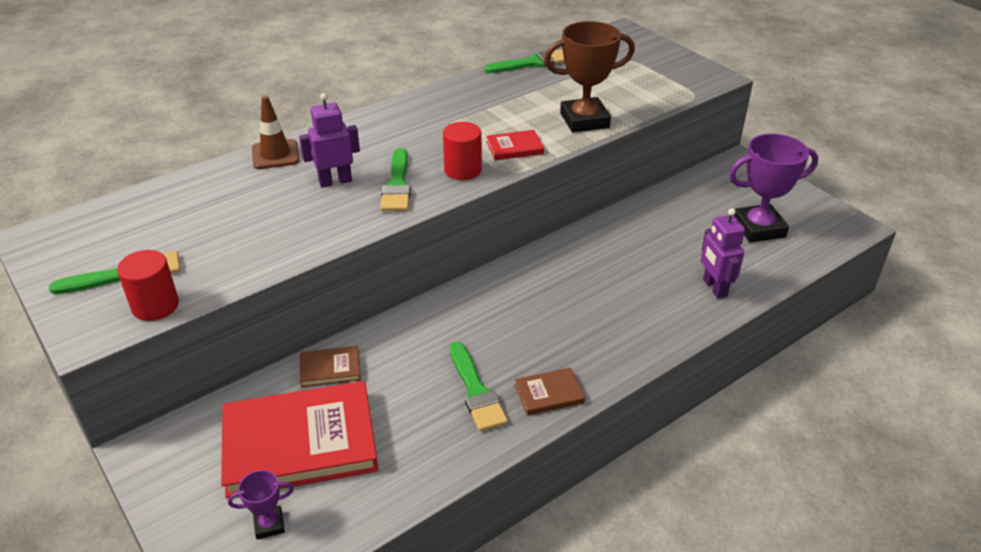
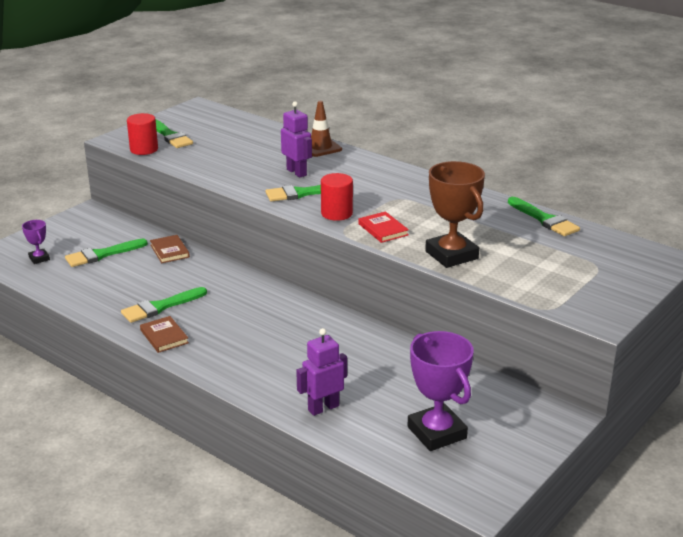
camera: 75 degrees right, 10 degrees down
(300, 443) = (102, 254): red book -> green brush

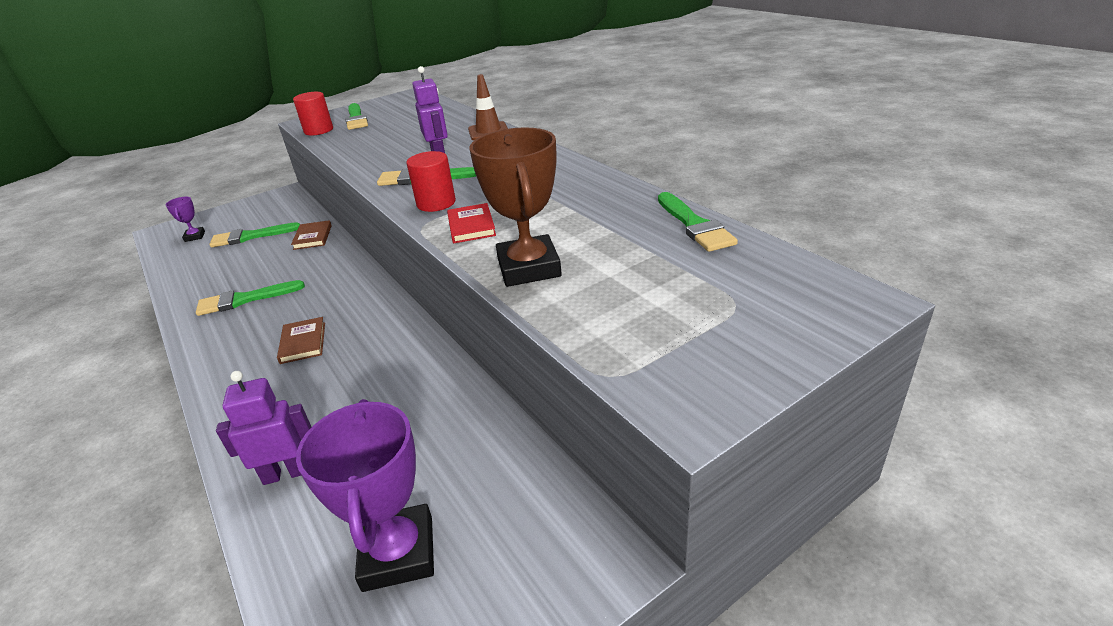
camera: 20 degrees right, 5 degrees up
(164, 336) = (212, 337): brown book -> brown book (303, 342)

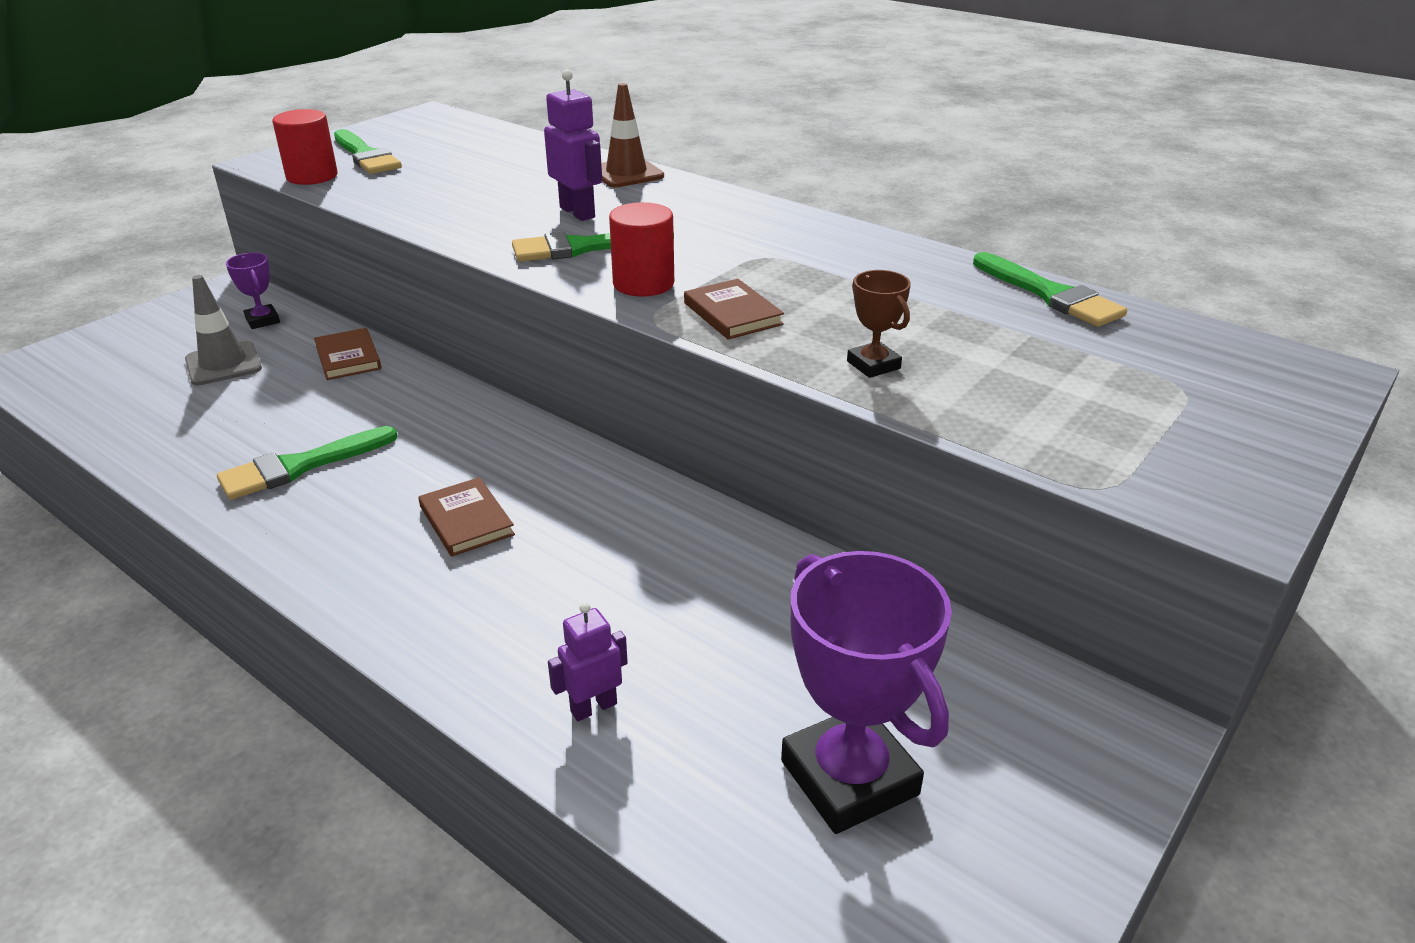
camera: 20 degrees left, 0 degrees up
(195, 236) = (105, 371): purple trophy -> purple trophy (262, 320)
(250, 236) = (223, 364): green brush -> grey traffic cone
(286, 473) = (593, 707): purple robot -> purple robot, size x0.66
(471, 226) = (732, 314): red book -> brown book
(529, 268) = (873, 365): brown trophy -> brown trophy, size x0.48

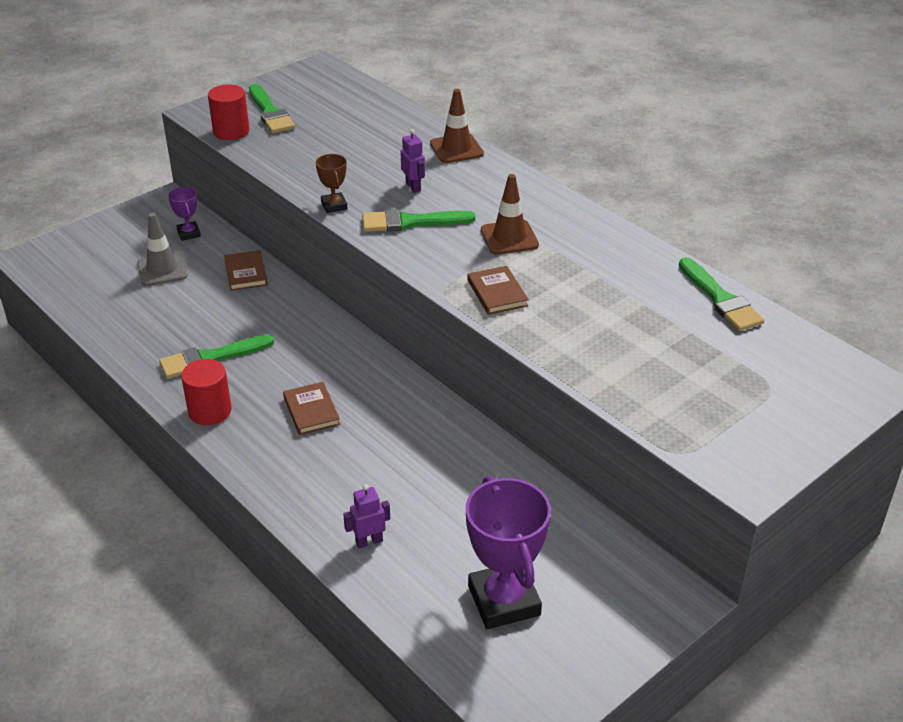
camera: 10 degrees right, 5 degrees up
(578, 212) = (413, 187): purple robot -> purple robot, size x0.66
(643, 284) = (444, 260): red cylinder -> red cylinder (210, 411)
(728, 253) = (509, 238): none -> brown traffic cone
(873, 365) = (575, 346): brown trophy -> brown trophy (334, 205)

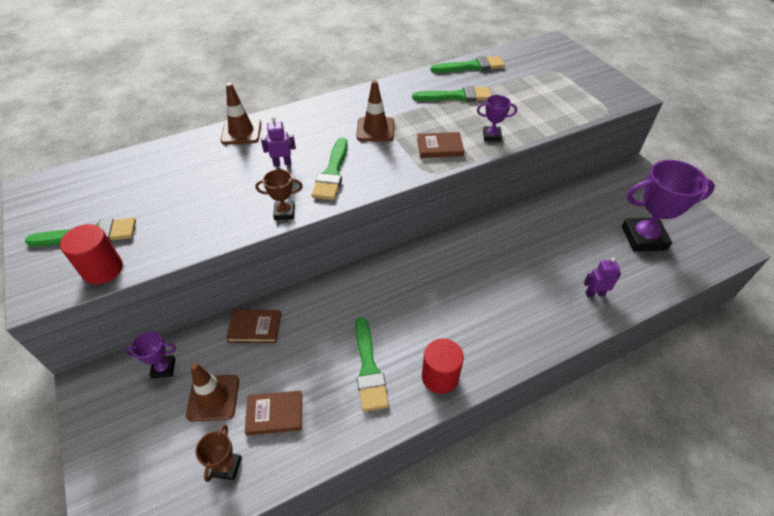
camera: 75 degrees left, 10 degrees up
(97, 295) = (227, 467): none -> brown trophy
(162, 269) = (213, 398): grey traffic cone -> brown traffic cone
(311, 411) = (455, 306): brown book -> brown book (275, 414)
(369, 541) = (594, 293): purple robot -> purple robot turned 90 degrees clockwise
(545, 335) = (491, 136): none -> purple trophy
(627, 294) = (457, 96): none -> green brush

